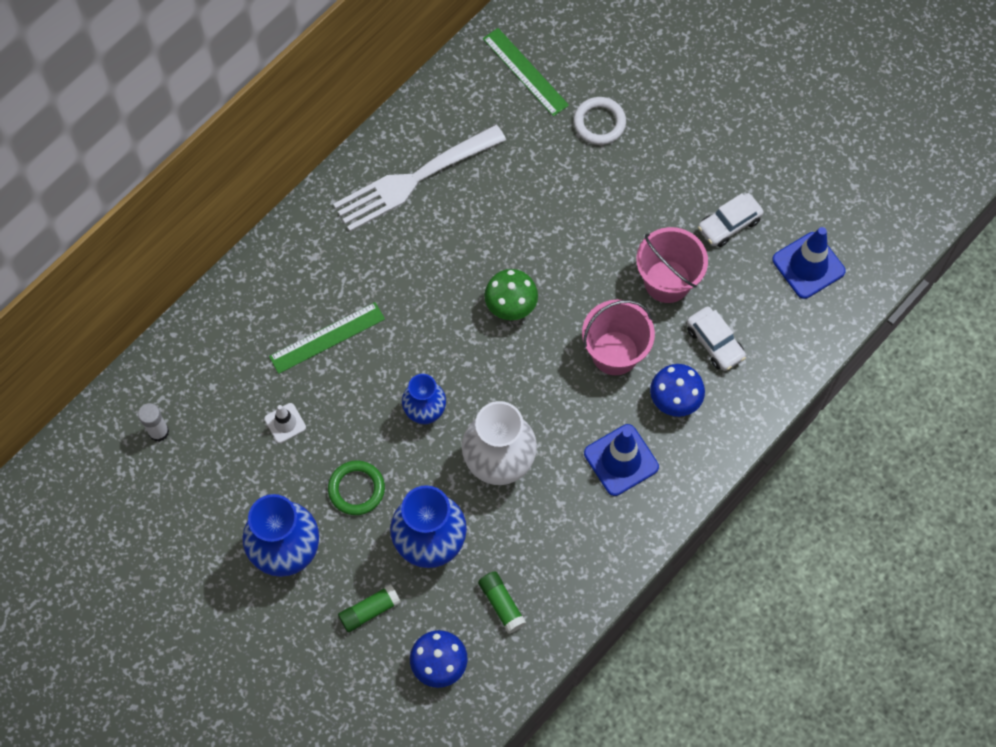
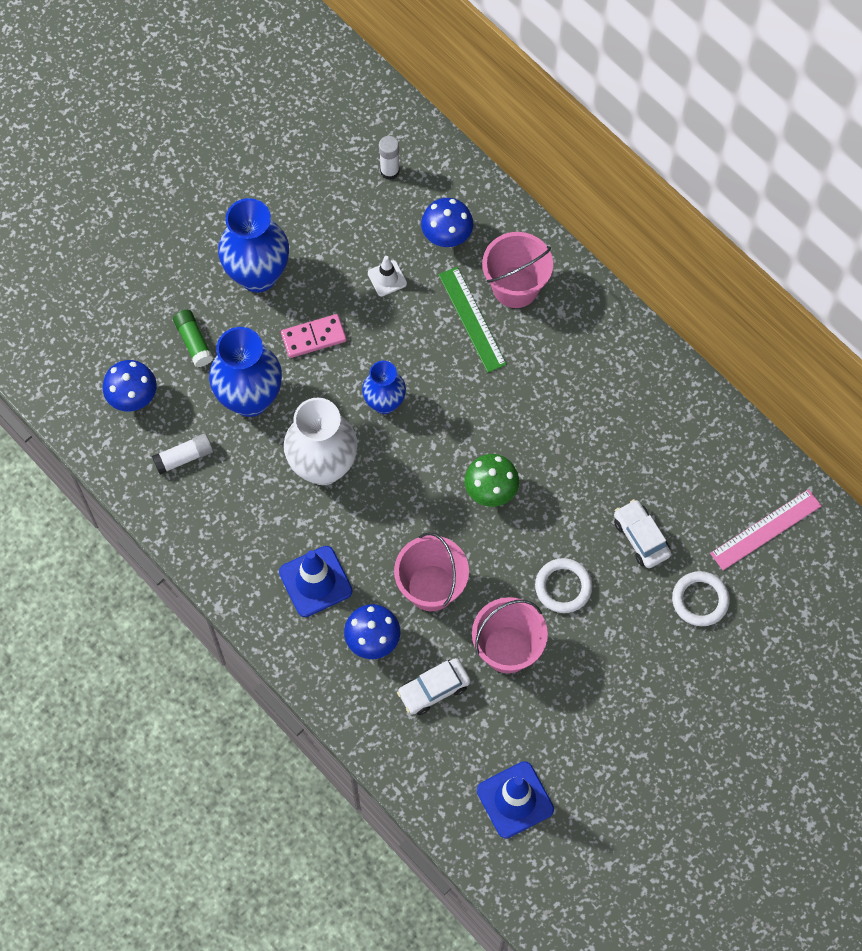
camera: 95 degrees right, 0 degrees up
(235, 369) = (447, 237): none -> blue mushroom
(288, 300) = (515, 287): none -> pink bucket
(356, 489) = (313, 337): green ring -> pink domino
(413, 180) = (641, 409): white fork -> none
(502, 604) = (184, 457): green glue stick -> white glue stick
(525, 72) = (765, 529): green ruler -> pink ruler
(600, 237) = (563, 587): none -> white ring
(729, 224) = (570, 722): white car -> white car (641, 537)

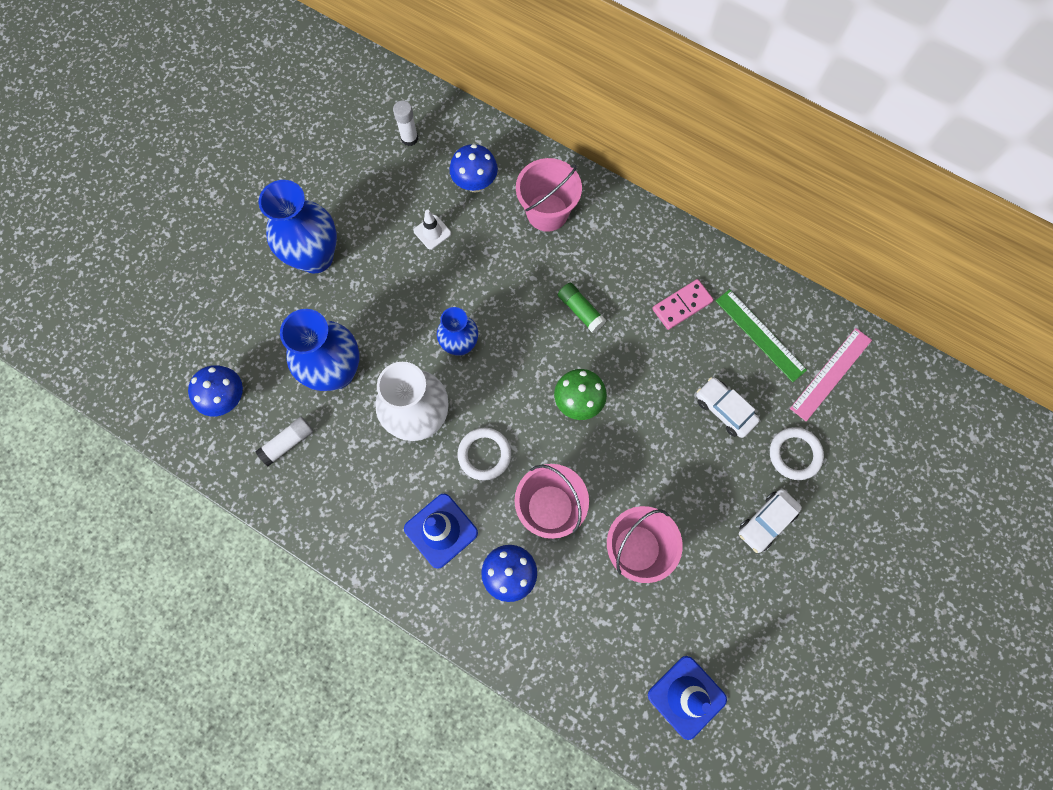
camera: 15 degrees left, 5 degrees up
(194, 342) = (271, 332): green glue stick -> green glue stick (580, 311)
(313, 337) = (380, 301): pink domino -> pink domino (682, 305)
(434, 689) = (579, 607): white car -> white car (766, 522)
(472, 319) = (517, 250): green ruler -> green ruler (760, 335)
(563, 587) = (669, 475): white ring -> white ring (484, 454)

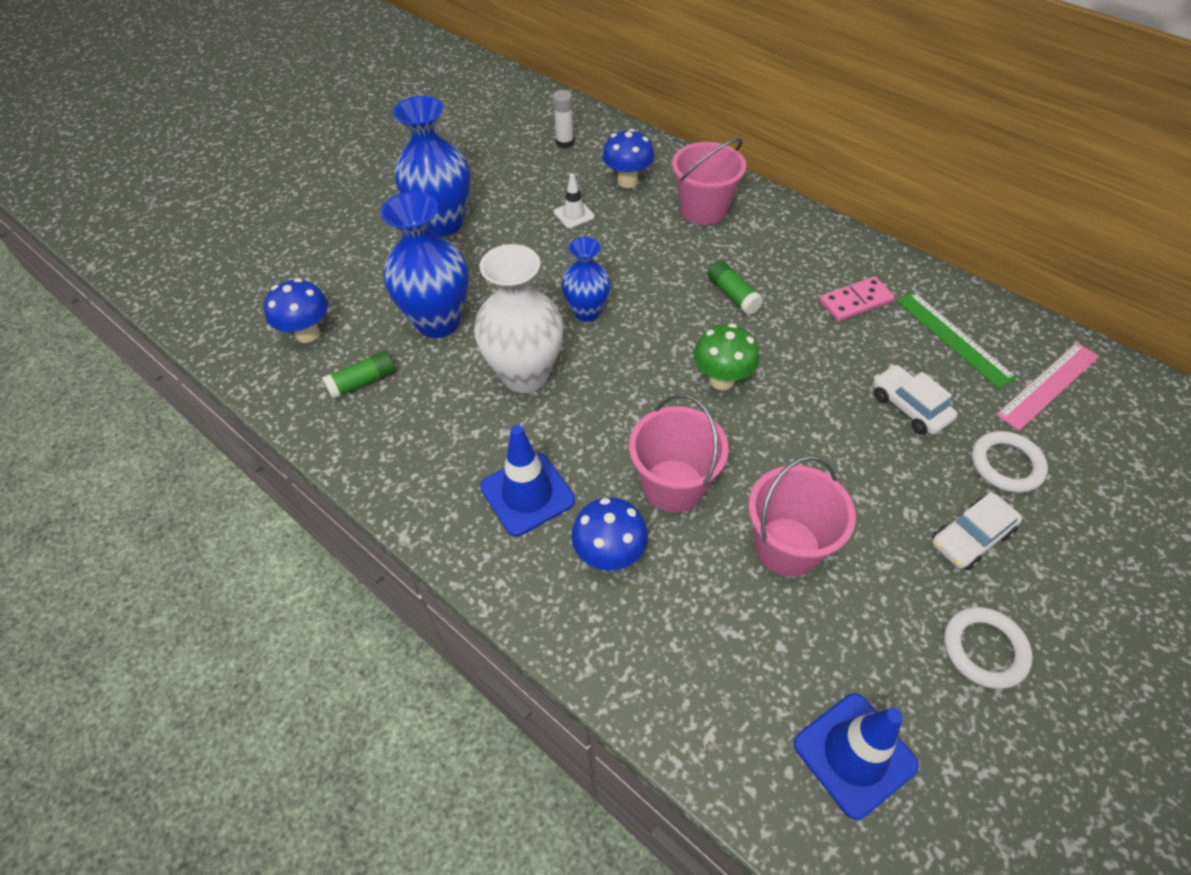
camera: 10 degrees right, 20 degrees down
(287, 443) = (363, 382): white glue stick -> green glue stick
(484, 454) = (597, 419): white ring -> white ring (984, 649)

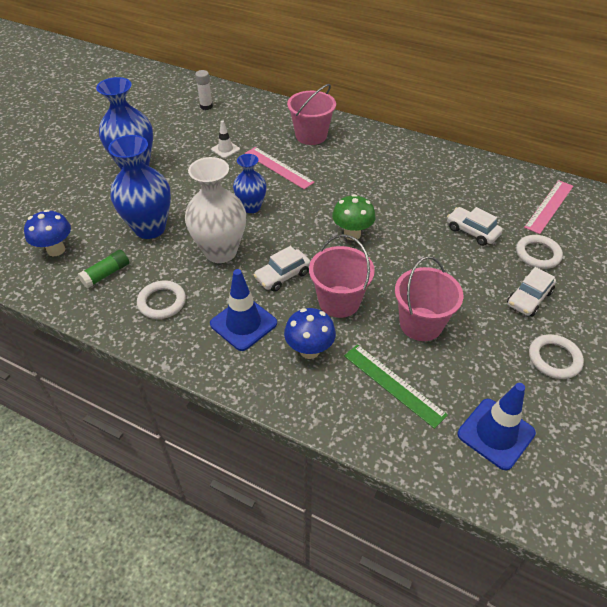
camera: 15 degrees left, 5 degrees down
(425, 438) = (162, 302): none -> white ring
(602, 428) = (282, 275): none -> white car
(627, 181) = (256, 125): blue mushroom -> none
(642, 254) = (278, 167): none -> pink ruler
(733, 295) = (345, 183): green glue stick -> none
(855, 301) = (422, 176): pink domino -> none
(953, 338) = (487, 188): green ruler -> green ruler (393, 384)

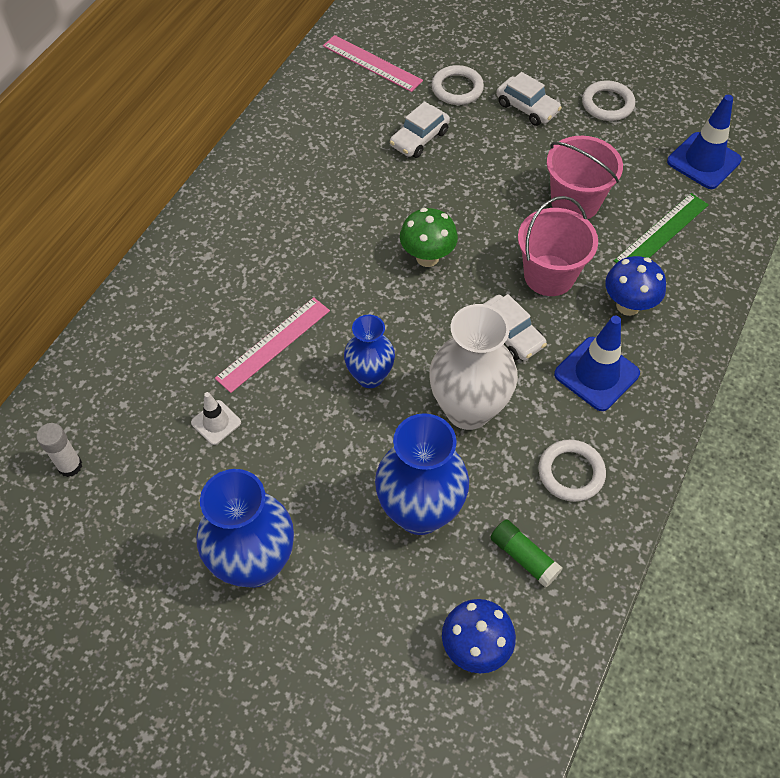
camera: 90 degrees left, 10 degrees up
(311, 135) = (189, 301): pink bucket -> none

